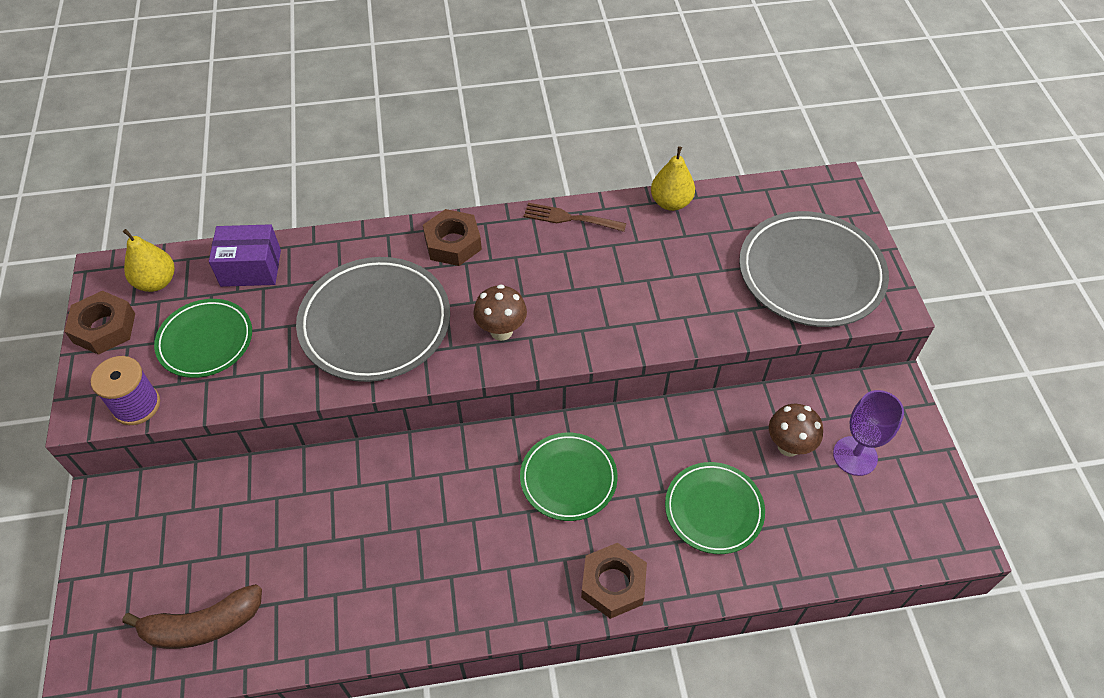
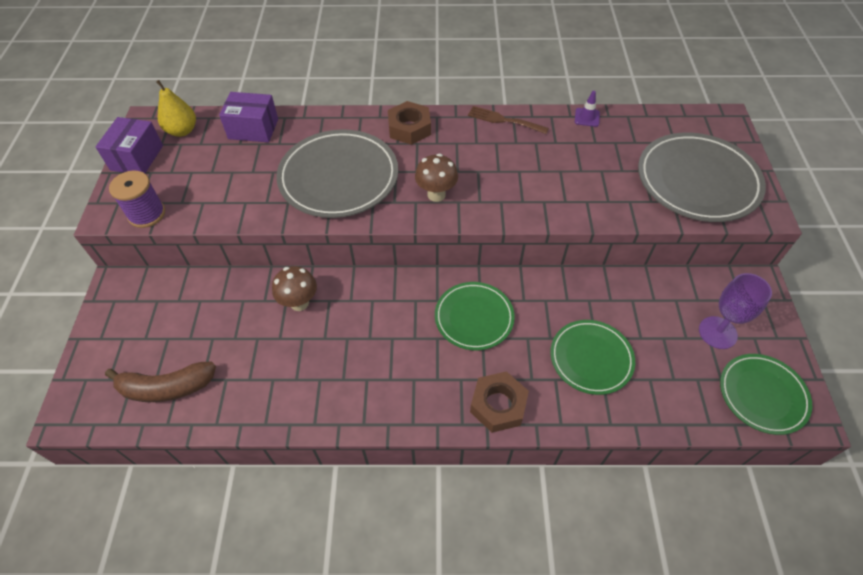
camera: 10 degrees right, 0 degrees up
(104, 328) = (137, 158): brown nut -> purple box
(205, 341) = (208, 175): green plate -> green plate (762, 395)
(671, 202) = (587, 117): yellow pear -> purple traffic cone
(788, 446) = (661, 317): brown mushroom -> brown mushroom (299, 303)

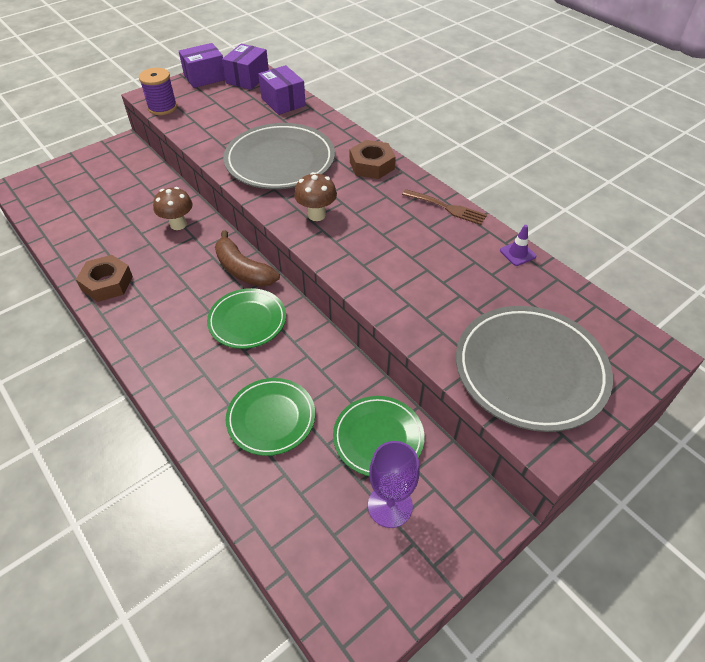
camera: 50 degrees right, 5 degrees down
(166, 387) = (63, 209): brown banana -> brown banana (243, 270)
(182, 131) = (247, 78): yellow pear -> purple box
(498, 405) = (174, 380): brown nut -> brown nut (107, 283)
(504, 120) = (446, 208): brown fork -> brown fork turned 135 degrees clockwise
(762, 395) = (344, 583): green plate -> green plate (378, 438)

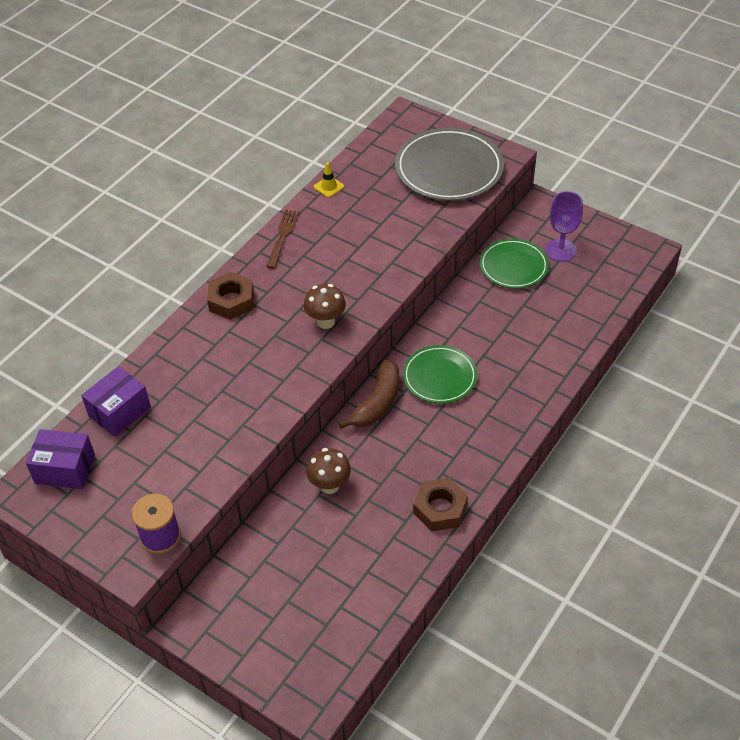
camera: 105 degrees left, 0 degrees up
(205, 77) = (69, 520): purple box -> none
(271, 418) = (528, 329): green plate -> none
(280, 161) = (246, 376): grey plate -> none
(517, 253) = (329, 187): purple traffic cone -> yellow traffic cone

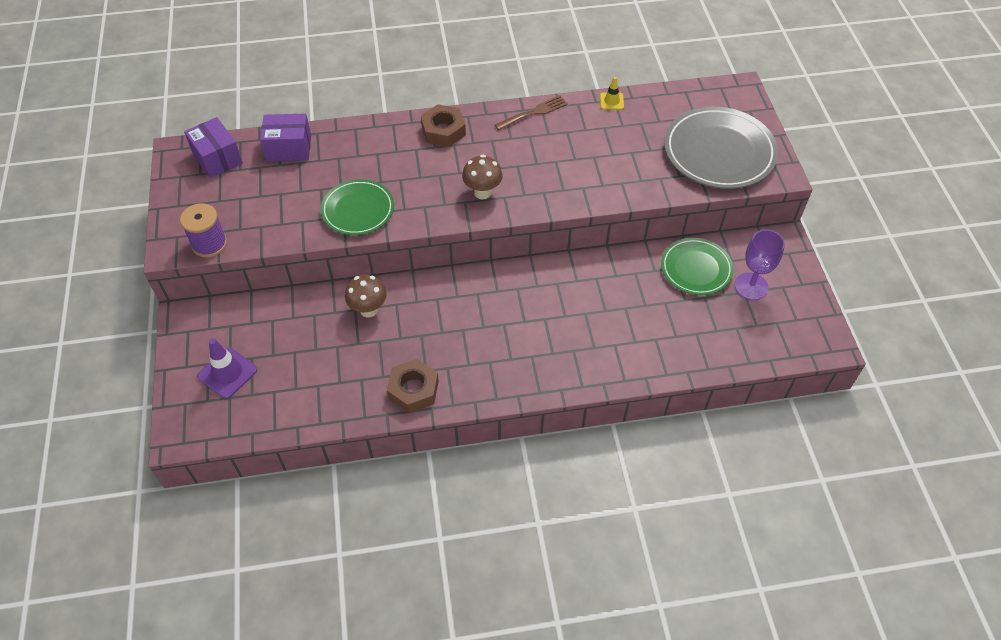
camera: 45 degrees right, 5 degrees up
(285, 628) = (227, 373): none -> purple traffic cone
(377, 403) = (469, 283): brown banana -> none
(439, 377) = (534, 302): green plate -> green plate (358, 210)

